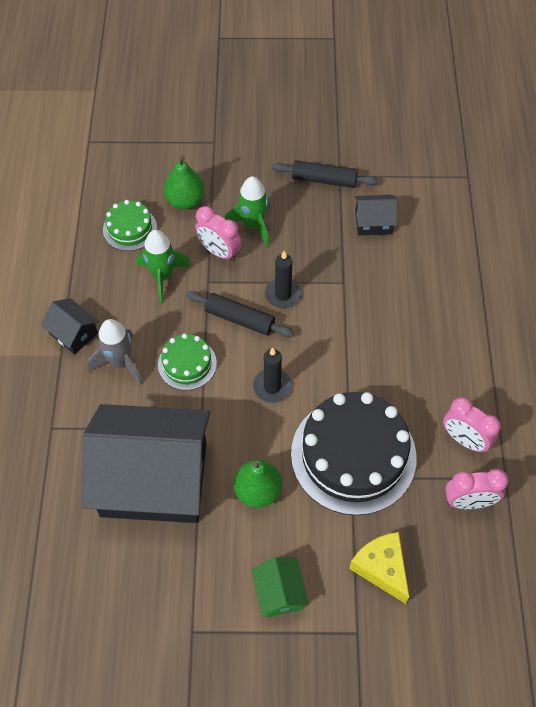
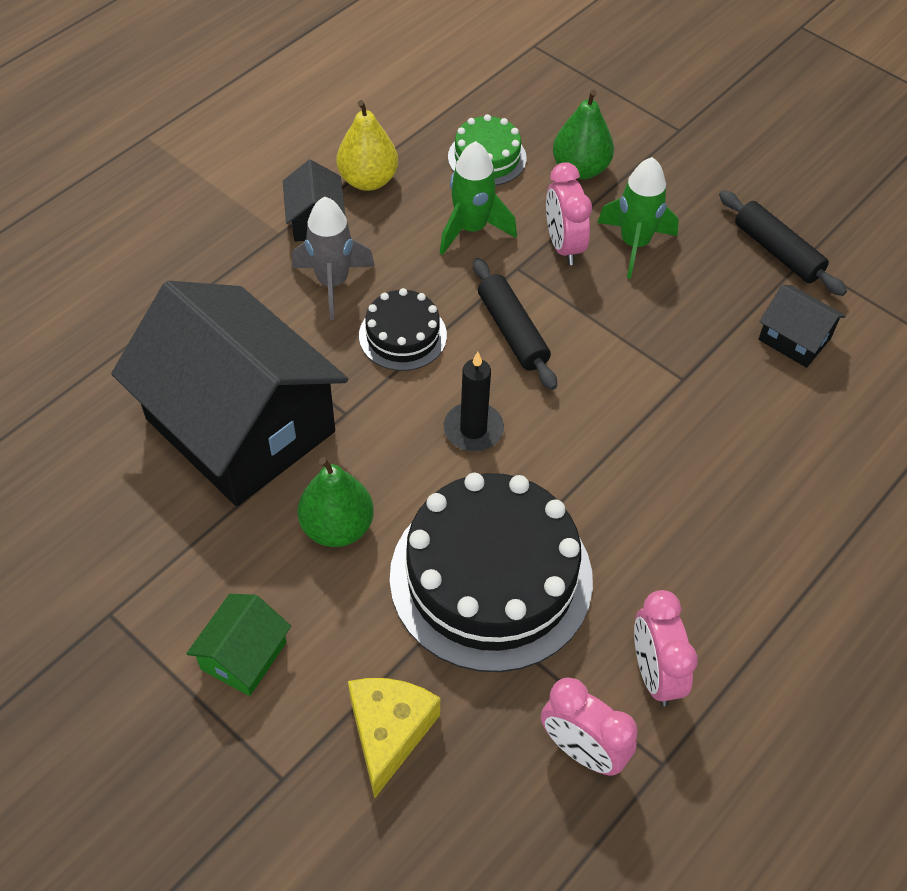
camera: 40 degrees right, 5 degrees down
(78, 288) = (368, 180): none -> yellow pear
(187, 364) = (402, 335): green cake -> black cake
(283, 294) = (592, 341): black candle -> none

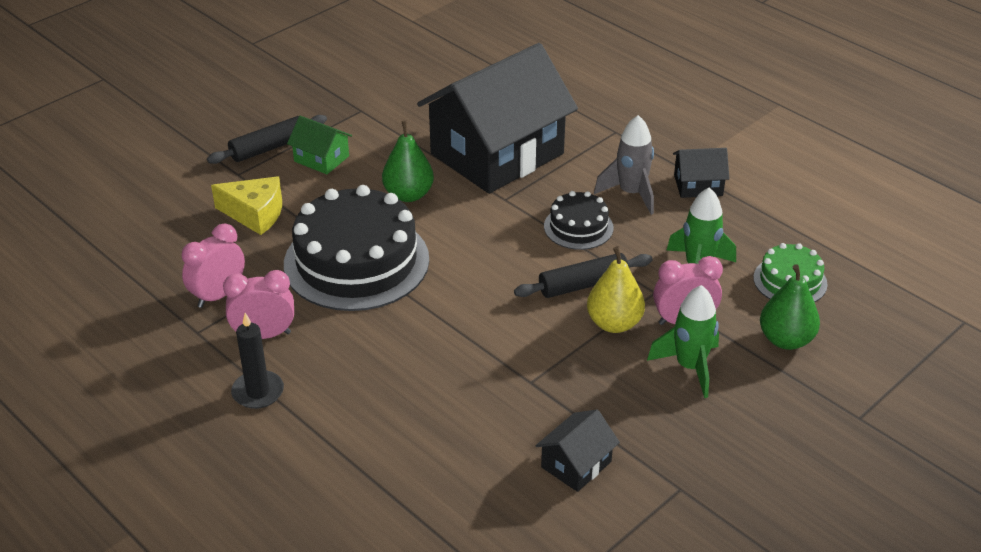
camera: 95 degrees right, 15 degrees down
(368, 180) = (749, 212): yellow pear -> yellow pear (614, 323)
(473, 429) = (485, 259): black candle -> black candle (258, 392)
(777, 251) = (690, 469): black rolling pin -> black rolling pin (269, 148)

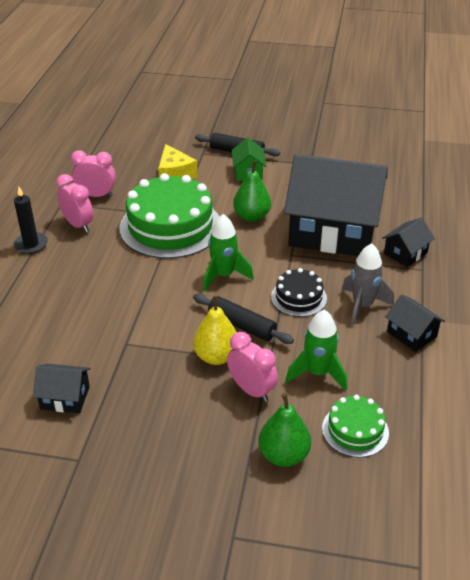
camera: 55 degrees right, 0 degrees up
(356, 261) = (170, 226): black cake -> green cake
(581, 128) = (405, 253): none -> black house
(690, 367) = (205, 413): green rocket -> green rocket (223, 275)

